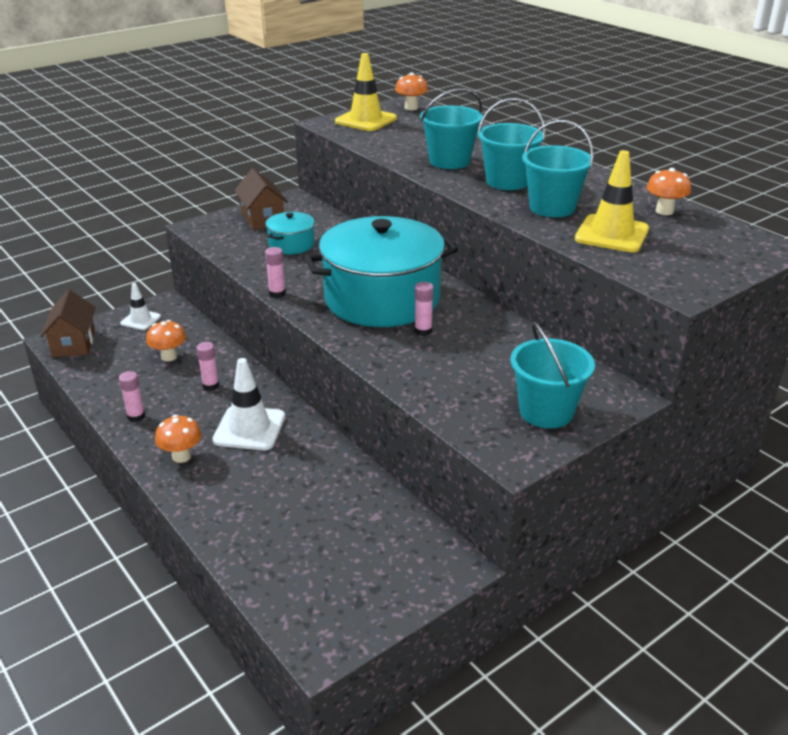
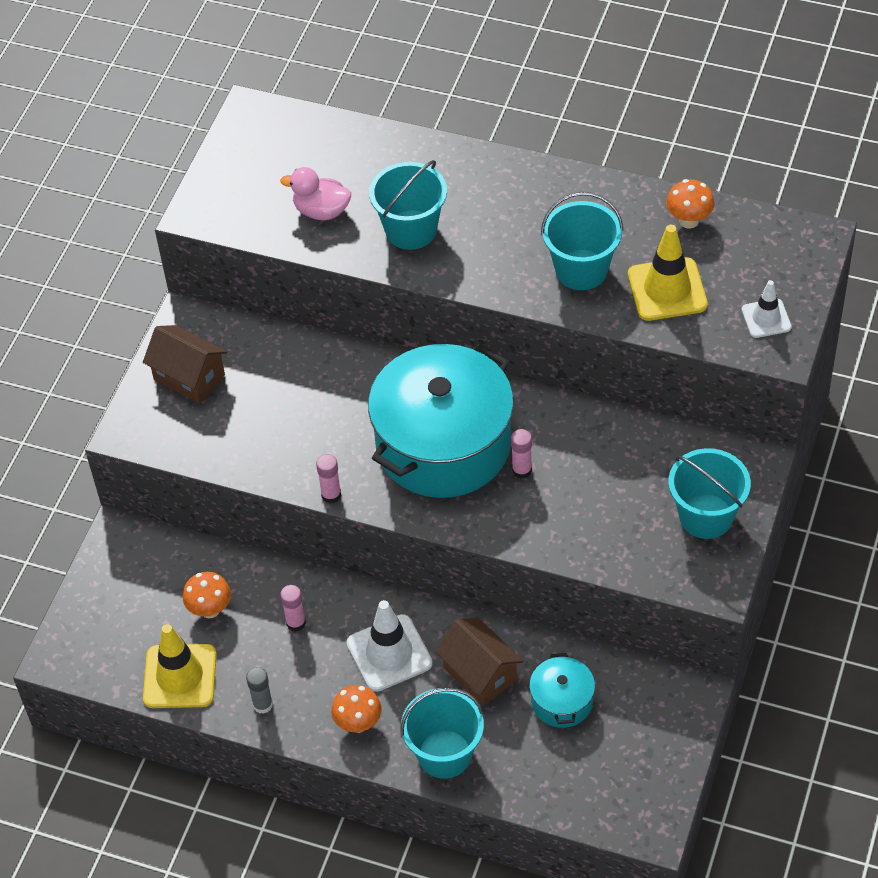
camera: 30 degrees left, 20 degrees up
(73, 343) = (82, 651): brown house -> brown house (480, 673)
(136, 416) = (262, 704): pink glue stick -> grey glue stick
(140, 320) = (118, 575): white traffic cone -> white traffic cone (766, 318)
(291, 244) = (268, 406): turquoise pot -> turquoise pot (562, 701)
(366, 120) = (238, 183): yellow traffic cone -> yellow traffic cone (180, 676)
(401, 140) = (321, 211): none -> pink duck
(411, 108) = (265, 125): orange mushroom -> none
(507, 181) = (502, 241): turquoise bucket -> turquoise bucket (444, 754)

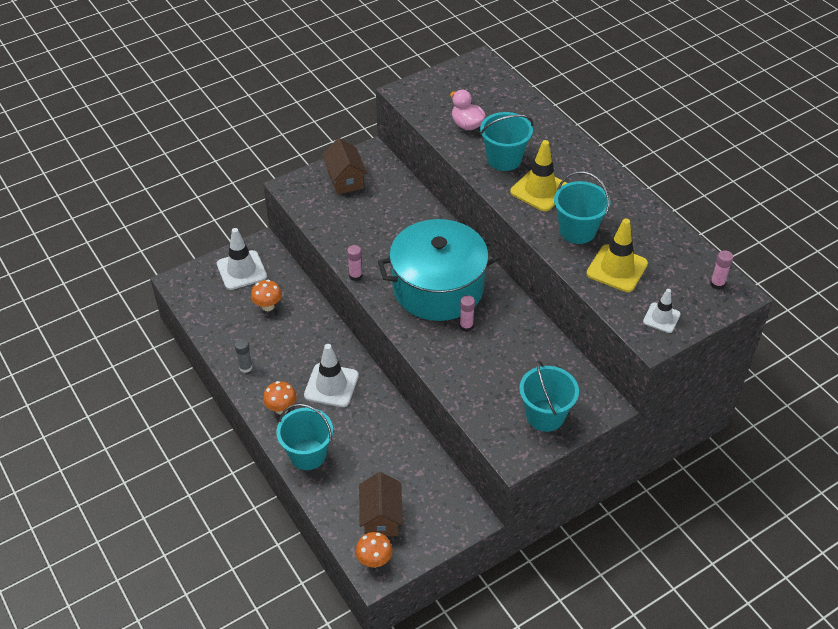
camera: 35 degrees right, 5 degrees down
(127, 586) = (241, 270): none -> white traffic cone
(180, 676) = (222, 328): yellow traffic cone -> yellow traffic cone (540, 190)
(296, 623) = (301, 340): pink glue stick -> pink glue stick (717, 284)
(480, 673) = (366, 427): brown house -> brown house (381, 517)
(562, 701) = (394, 471): turquoise pot -> none
(689, 220) = (667, 241): orange mushroom -> orange mushroom (374, 560)

